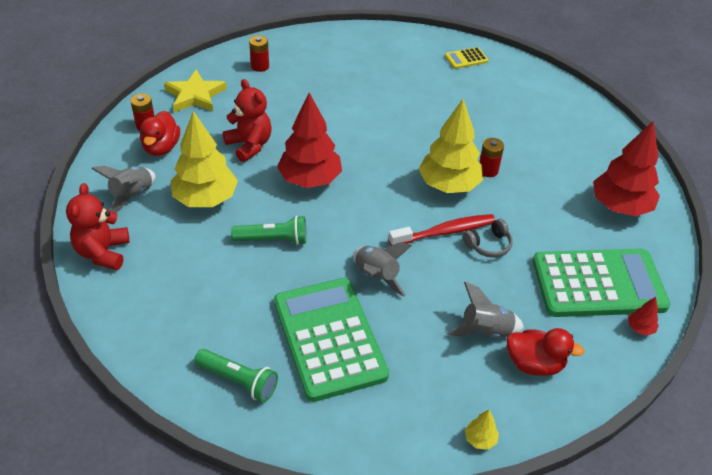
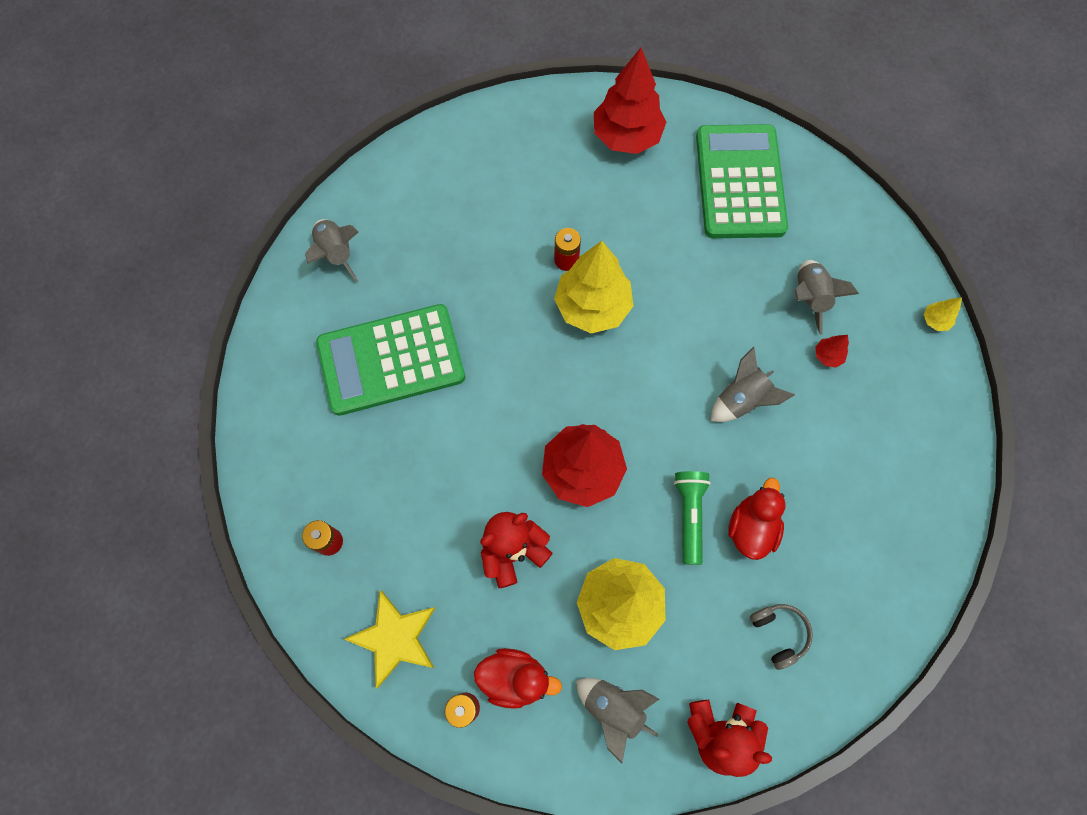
camera: 85 degrees left, 25 degrees up
(238, 381) = (895, 549): green flashlight -> none
(329, 338) = (831, 453): green calculator -> green calculator (391, 360)
(445, 232) = (670, 319): red toothbrush -> none
(466, 58) = (336, 254): yellow calculator -> grey rocket
(488, 245) = (689, 277): grey headphones -> grey headphones (779, 633)
(534, 364) = (845, 259): red duck -> red duck (751, 528)
(640, 328) = (794, 159): red tree -> red tree (828, 356)

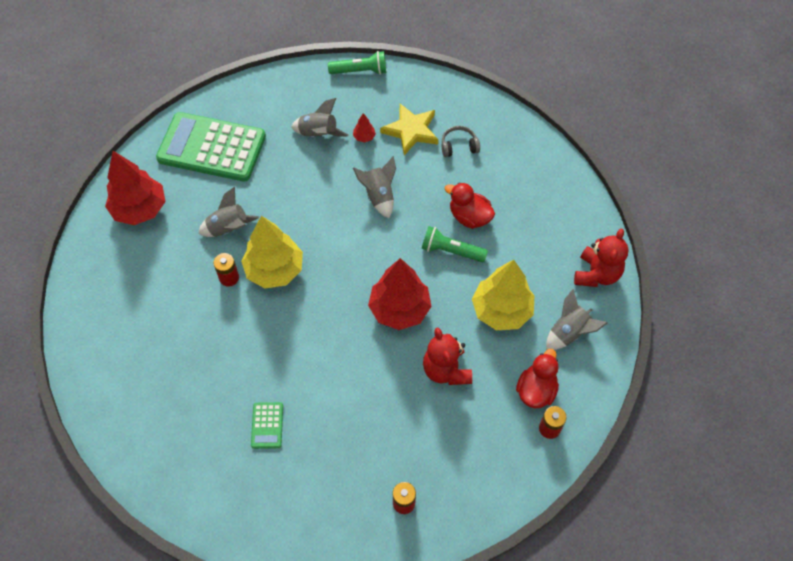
camera: 75 degrees left, 10 degrees down
(336, 254) = (153, 451): grey rocket -> grey rocket (229, 228)
(391, 360) = (267, 425): green calculator -> green calculator, size x0.42
(395, 638) = (490, 467): yellow star -> yellow star (411, 131)
(779, 633) = (542, 222): grey headphones -> grey headphones (459, 146)
(935, 320) = (360, 71): yellow tree -> green flashlight

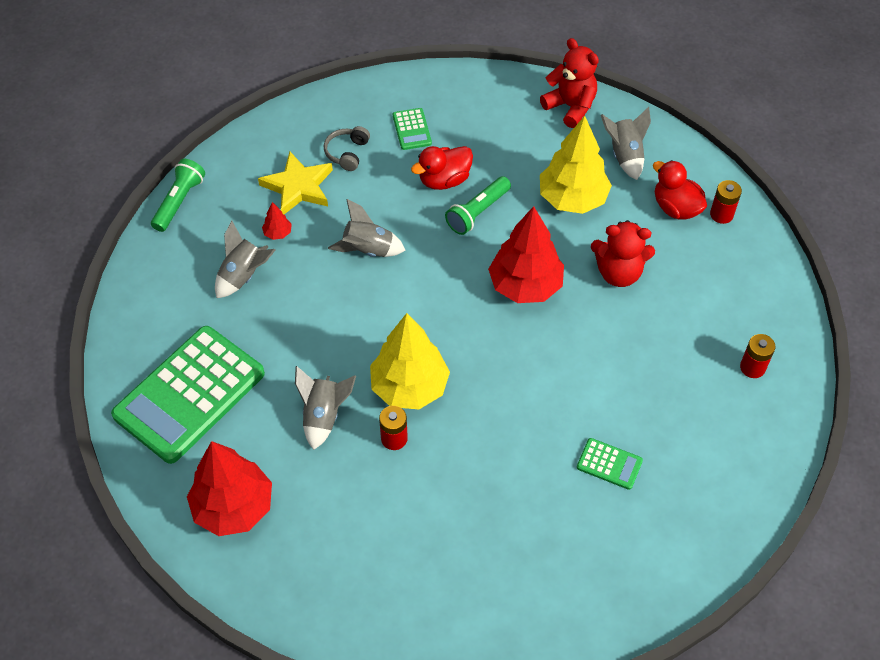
camera: 65 degrees left, 5 degrees down
(505, 176) = (411, 129): none -> green calculator

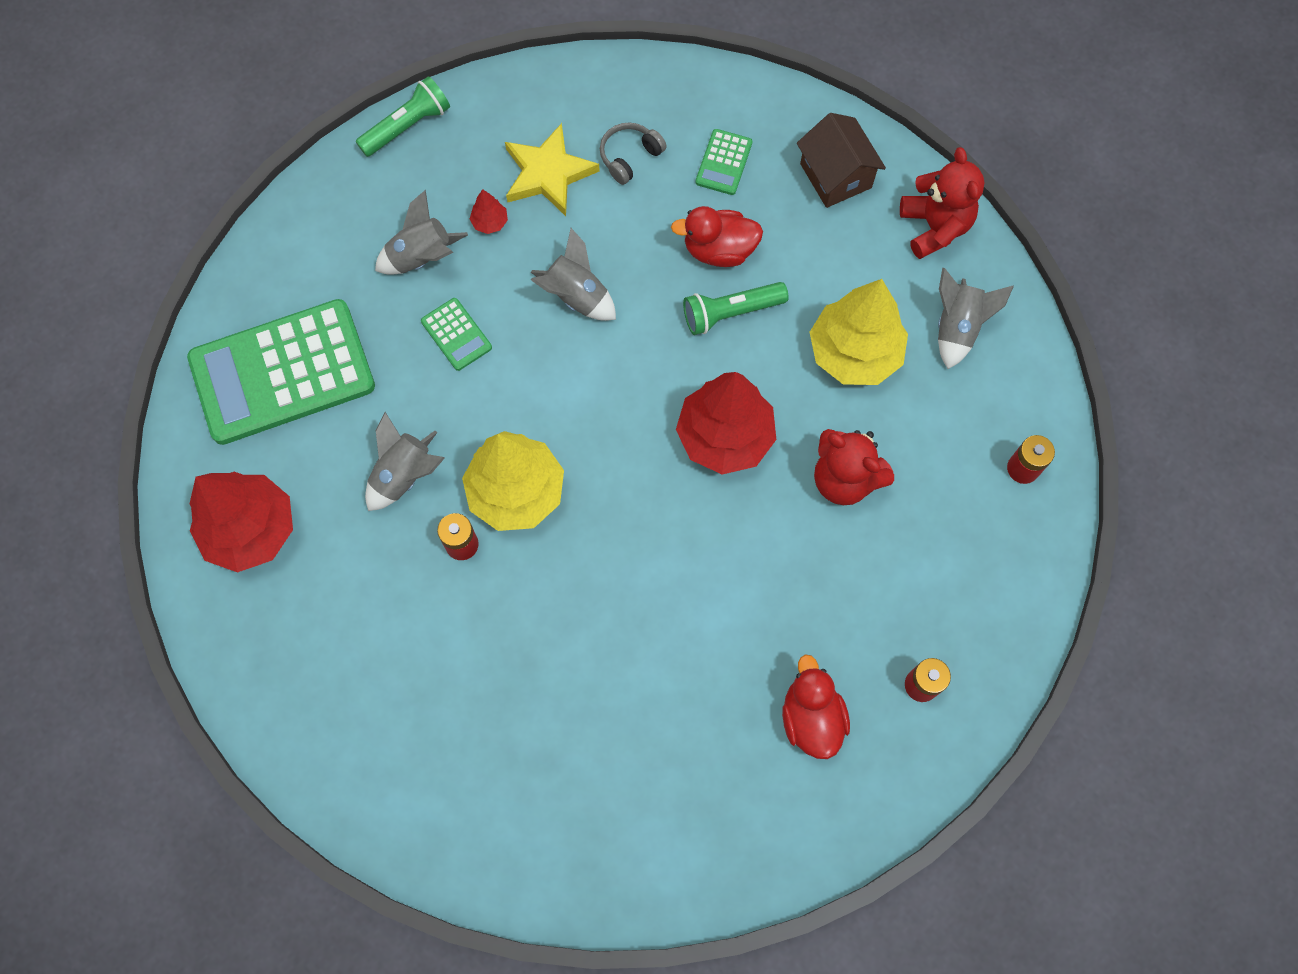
camera: 30 degrees right, 15 degrees up
(489, 106) = (835, 176): none -> brown house
(609, 464) = (675, 708): green calculator -> green calculator (456, 334)
(676, 208) = (972, 430): red duck -> red duck (811, 717)

